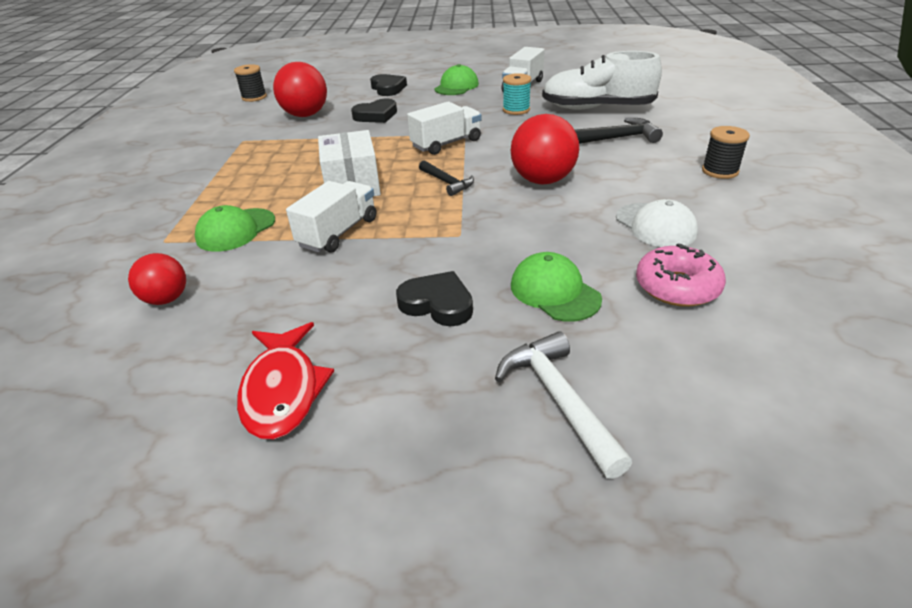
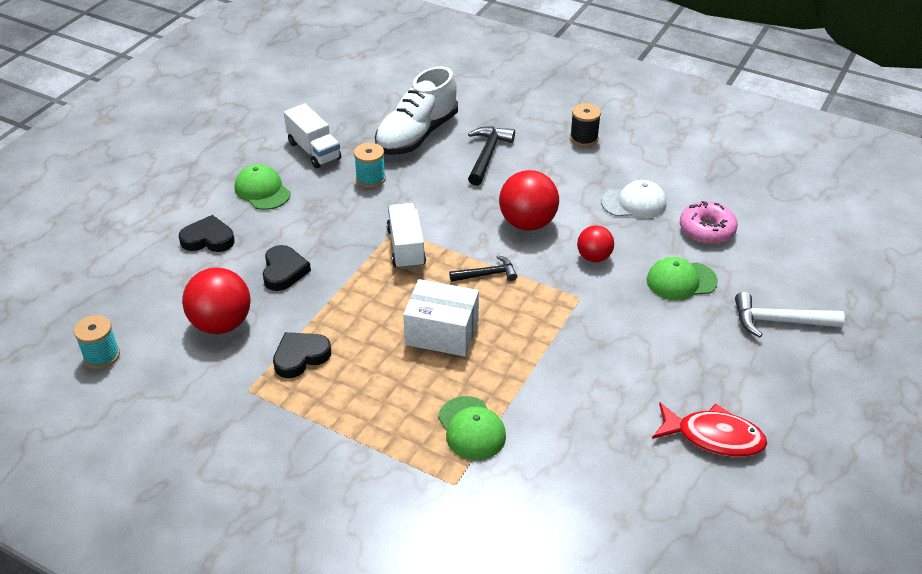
camera: 65 degrees left, 5 degrees up
(167, 299) = (562, 489): red ball -> red ball (594, 257)
(254, 97) = (102, 356): black spool -> turquoise spool
(338, 233) = (526, 363): white truck -> none
(437, 304) = (662, 338): black heart -> black heart (300, 357)

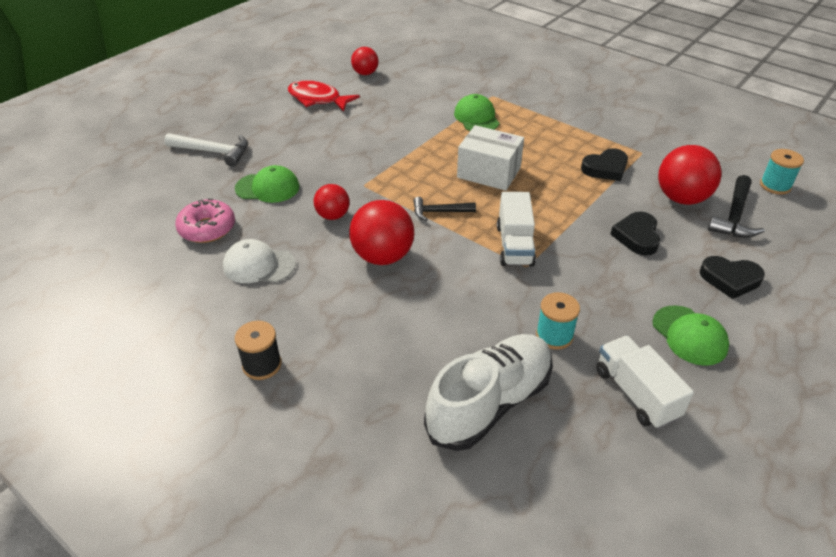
camera: 170 degrees left, 0 degrees up
(487, 155) = (399, 353): black hammer -> black hammer (734, 216)
(674, 514) = (365, 73): none -> red ball

